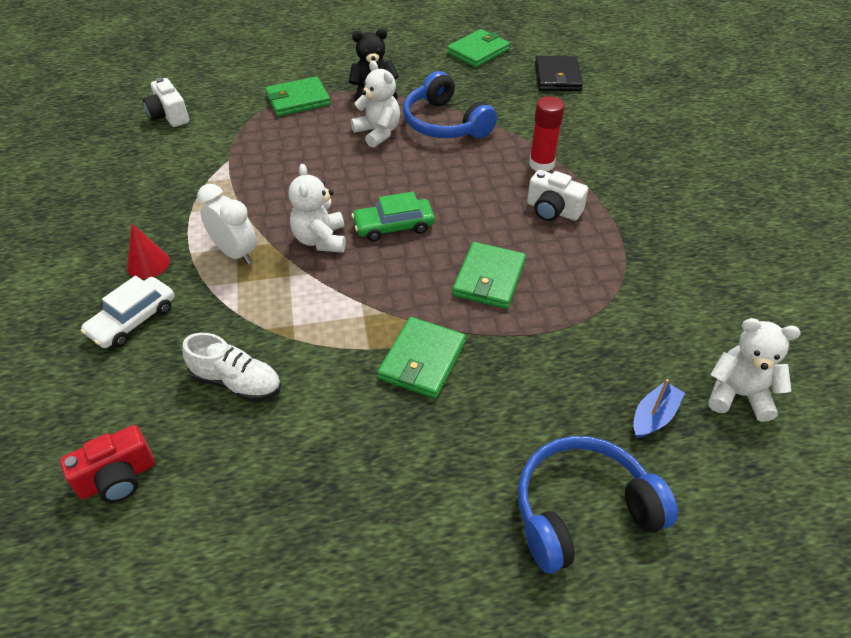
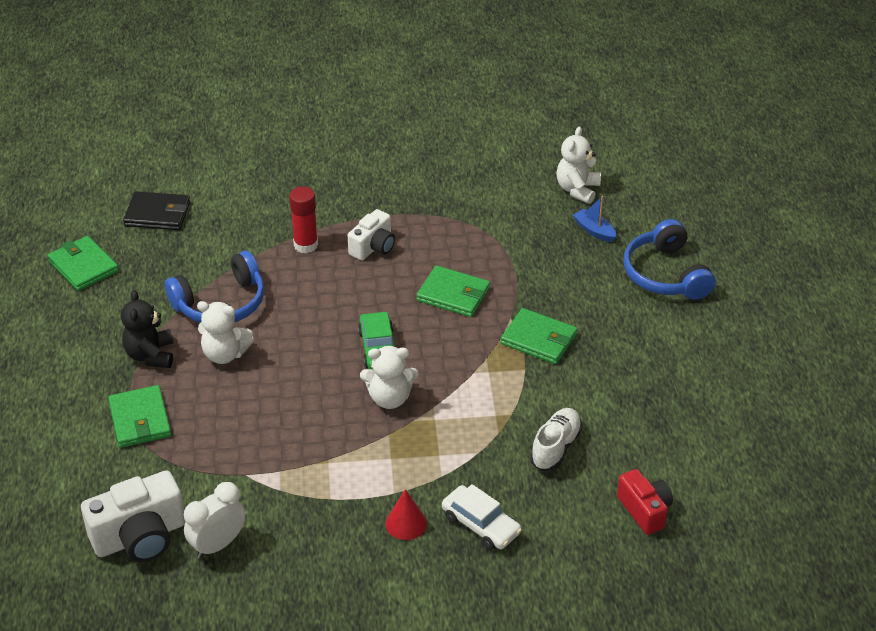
camera: 85 degrees left, 5 degrees down
(169, 116) = (140, 537): white camera -> white camera, size x1.59
(235, 253) = (399, 458): white clock -> white clock (218, 544)
(378, 133) = (225, 354): white teddy bear -> white teddy bear turned 135 degrees counterclockwise

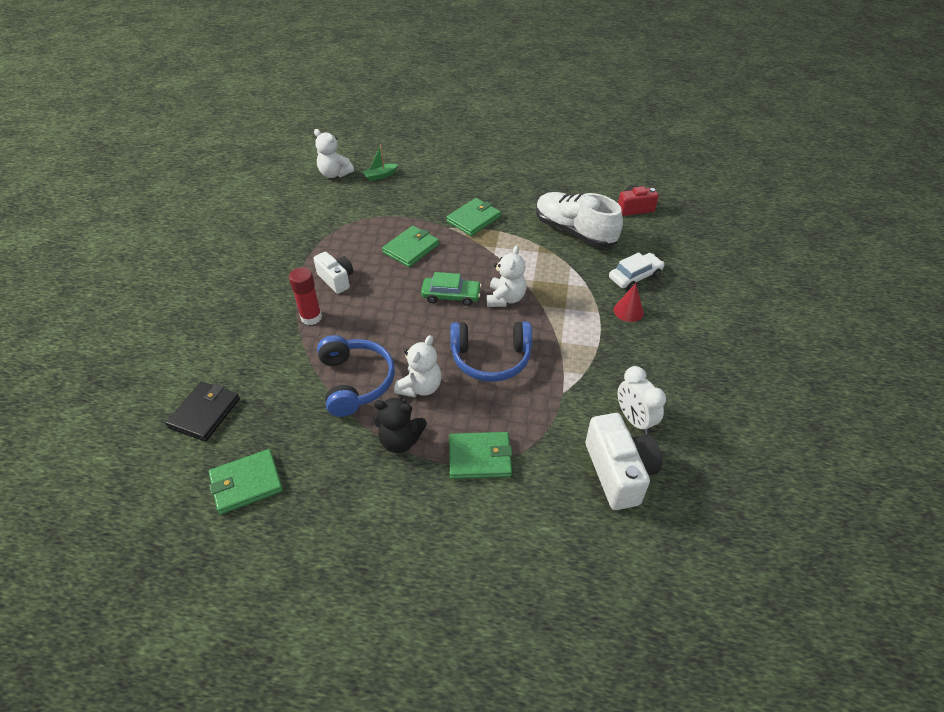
camera: 75 degrees left, 5 degrees up
(555, 447) = (574, 232): white shoe -> white shoe, size x1.70
(594, 230) = (380, 176): blue boat -> green boat
(665, 274) = (437, 158): blue headphones -> blue headphones (491, 358)

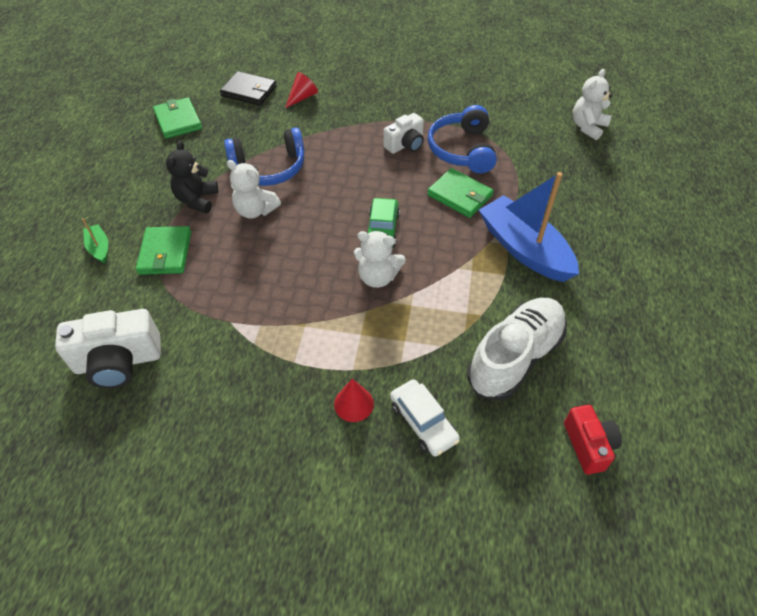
camera: 90 degrees right, 5 degrees up
(234, 361) = (302, 97): none -> red cone
(311, 317) = (352, 133): red glue stick -> none
(380, 176) = (595, 163): green boat -> green boat (99, 248)
(473, 219) = (524, 249): green wallet -> blue boat
(491, 358) = (286, 262): blue headphones -> blue headphones (462, 150)
(634, 420) = (180, 385): white clock -> none

